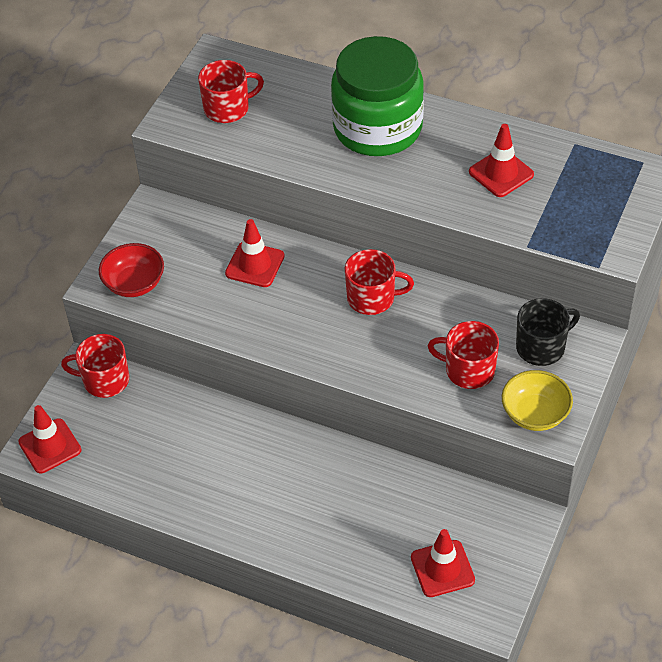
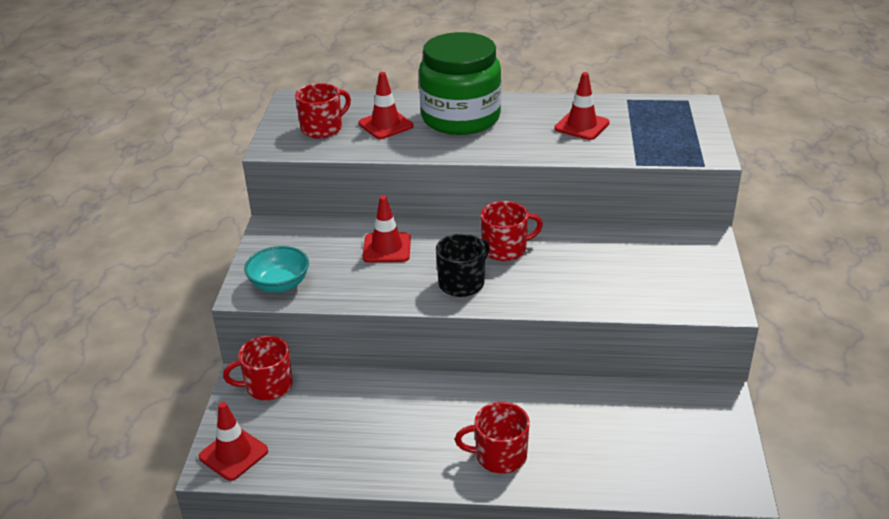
camera: 20 degrees left, 15 degrees down
(134, 284) = (279, 284): red bowl -> turquoise bowl
(442, 569) = (671, 458): red traffic cone -> red traffic cone (386, 125)
(468, 370) = (621, 280): red mug -> red mug (499, 456)
(535, 414) = (699, 297): yellow bowl -> none
(541, 347) = (671, 251): black mug -> black mug (462, 283)

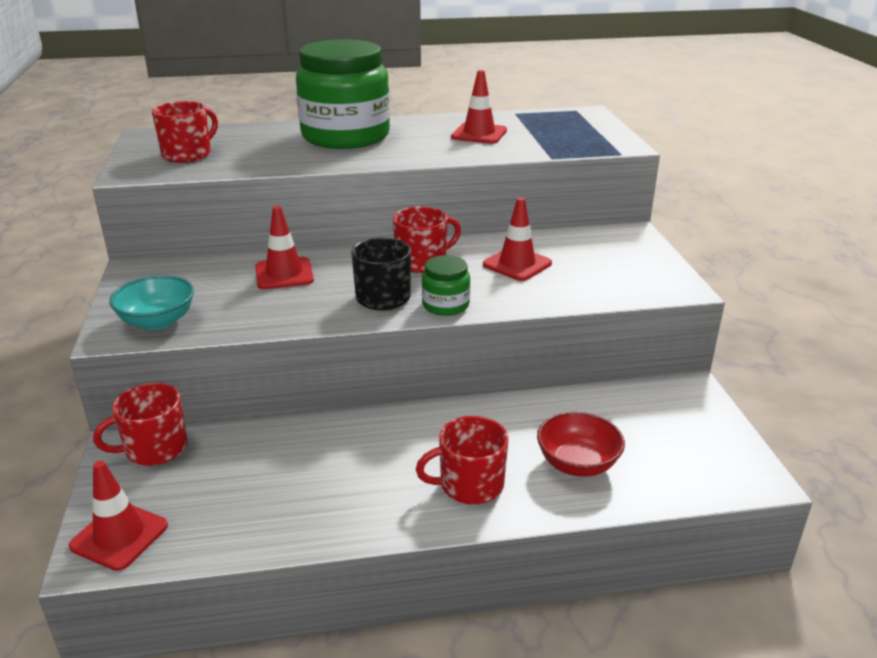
camera: 15 degrees left, 5 degrees down
(386, 125) = (262, 147): red traffic cone -> red traffic cone (517, 264)
(511, 298) = (445, 305): none -> green jar
(593, 451) = (577, 464): none -> red bowl

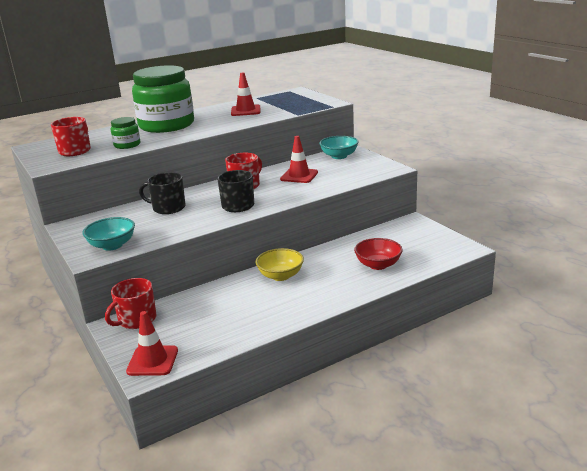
camera: 20 degrees left, 5 degrees down
(284, 274) = (168, 208): red traffic cone -> black mug
(408, 434) = (280, 276): none -> yellow bowl
(445, 305) = (276, 201): green jar -> green jar (127, 145)
(470, 485) = (330, 287): red mug -> none
(607, 241) = (339, 156): none -> turquoise bowl

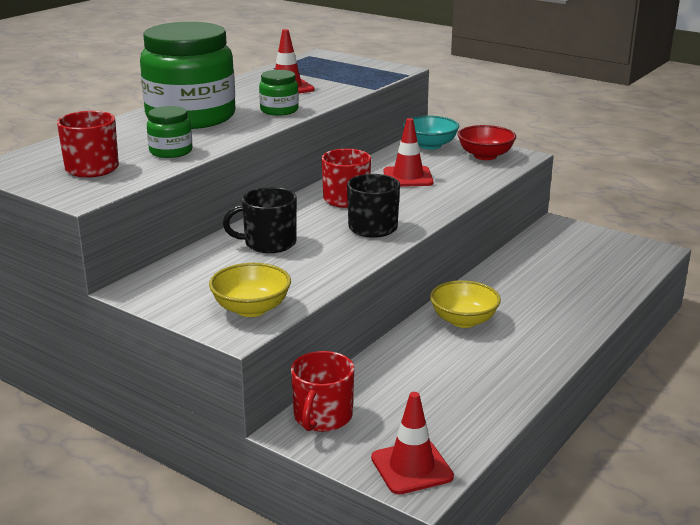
camera: 25 degrees left, 0 degrees up
(112, 245) = (251, 309): turquoise bowl -> yellow bowl
(221, 125) = (279, 110): none -> green jar
(378, 265) = (574, 286): red bowl -> red bowl (485, 156)

